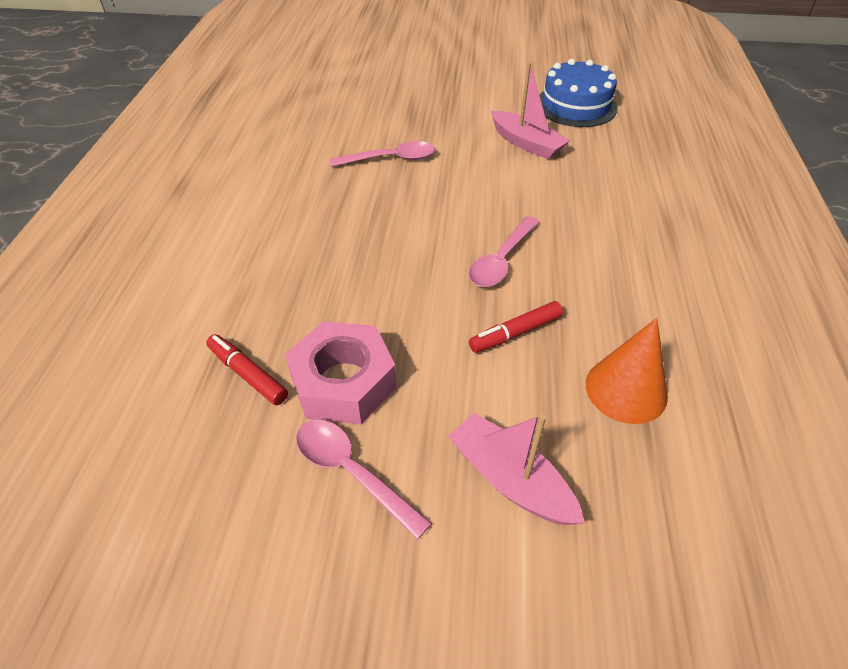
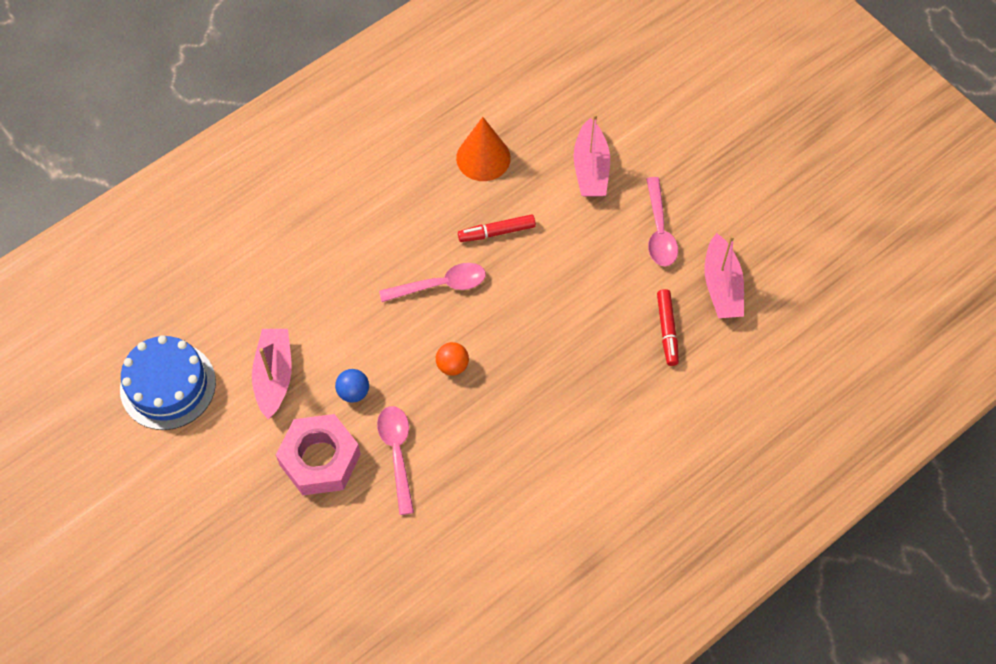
camera: 135 degrees left, 15 degrees up
(216, 467) = (722, 286): none -> pink boat
(343, 382) = (620, 282): pink nut -> pink nut (320, 459)
(390, 159) = (397, 453): pink spoon -> pink spoon turned 45 degrees clockwise
(418, 221) = (452, 365): none -> orange ball
(465, 167) = (353, 392): none -> blue ball
(515, 333) = (496, 232): red marker -> red marker turned 150 degrees clockwise

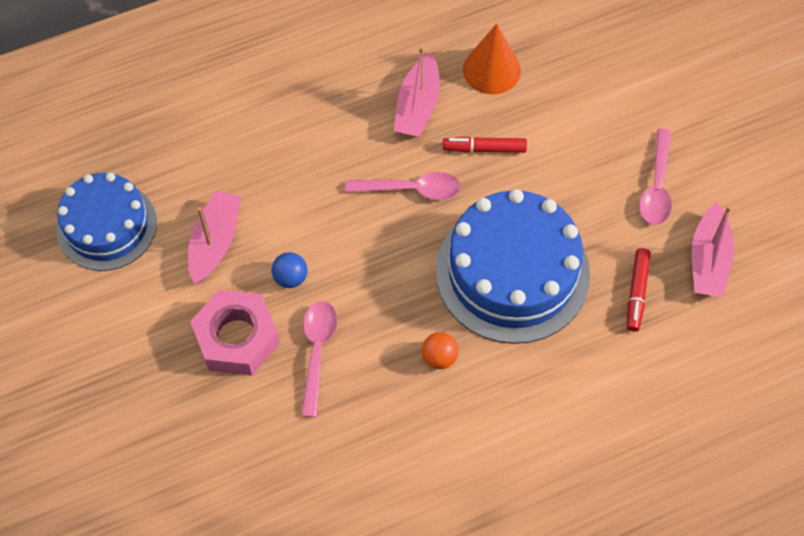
camera: 15 degrees right, 0 degrees up
(452, 365) = (400, 275): orange ball -> orange ball (439, 357)
(552, 339) = (512, 272): none -> blue cake
(591, 168) = (601, 105): pink boat -> pink boat (417, 106)

